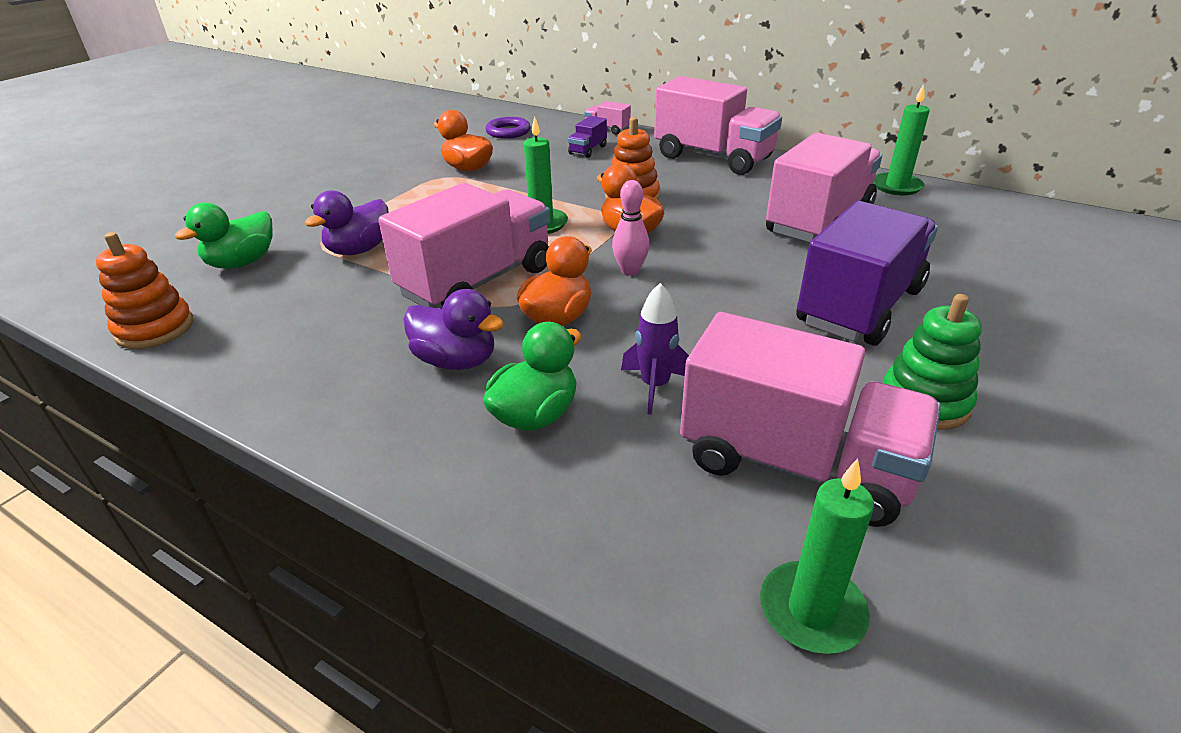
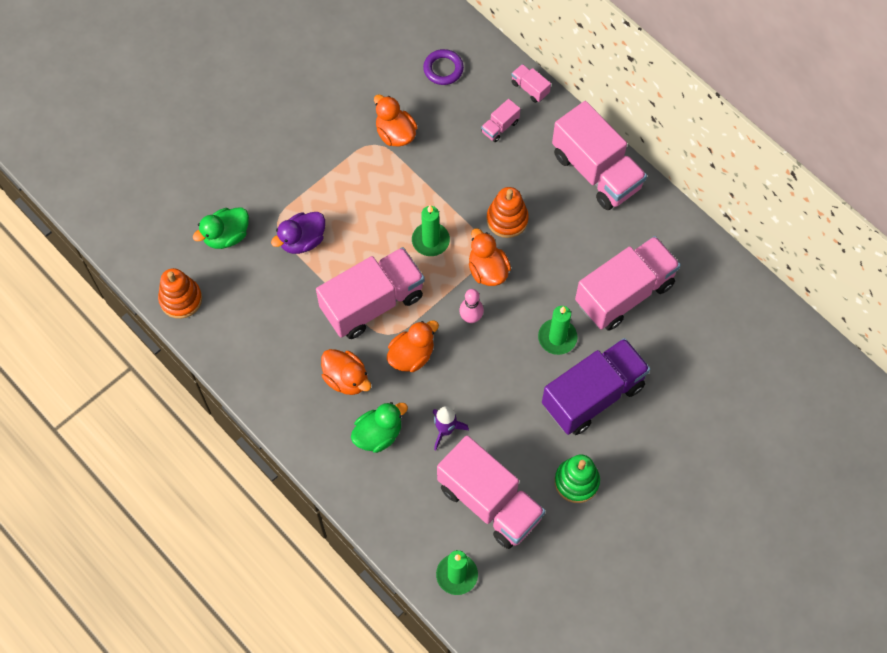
camera: 15 degrees right, 30 degrees up
(456, 361) = (346, 379): purple duck -> orange duck
(588, 150) = (500, 127): purple truck -> pink truck
(896, 186) = (712, 260): green candle -> green candle (557, 338)

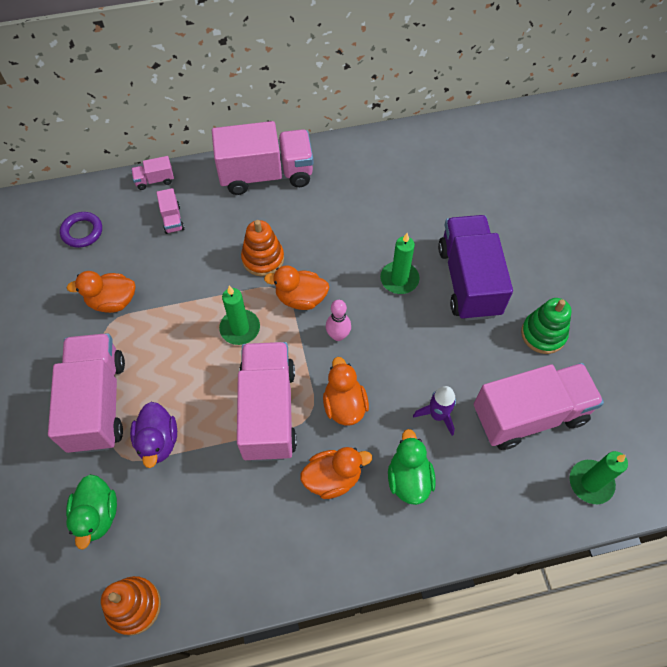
camera: 60 degrees left, 5 degrees down
(624, 293) = (389, 212): pink truck -> pink truck (97, 403)

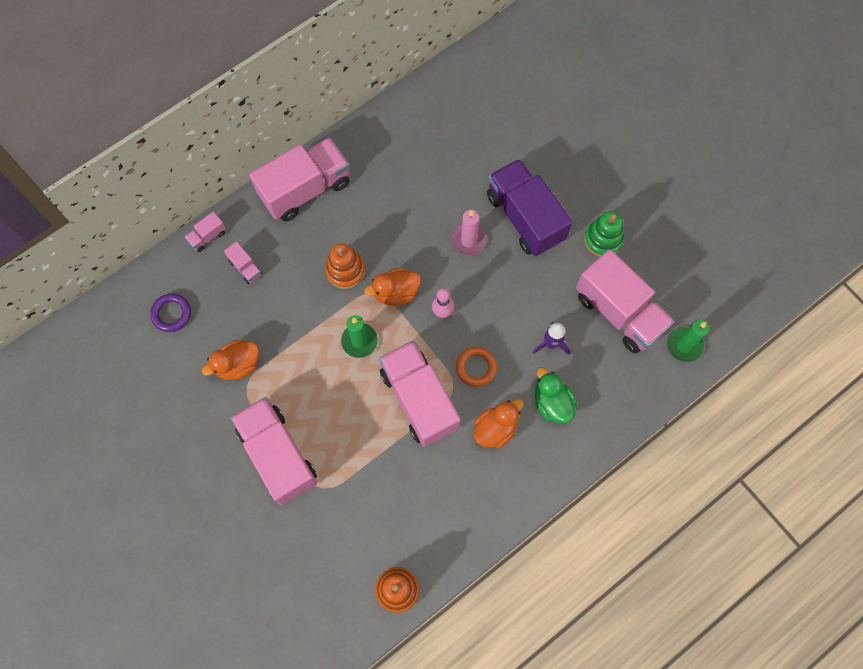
camera: 25 degrees left, 10 degrees up
(97, 515) = (331, 540): green duck -> none
(158, 441) = (345, 463): purple duck -> none
(344, 405) = (476, 367): orange duck -> orange ring
(399, 279) = (468, 240): green candle -> pink candle
(529, 415) = (619, 312): pink truck -> pink truck turned 90 degrees clockwise

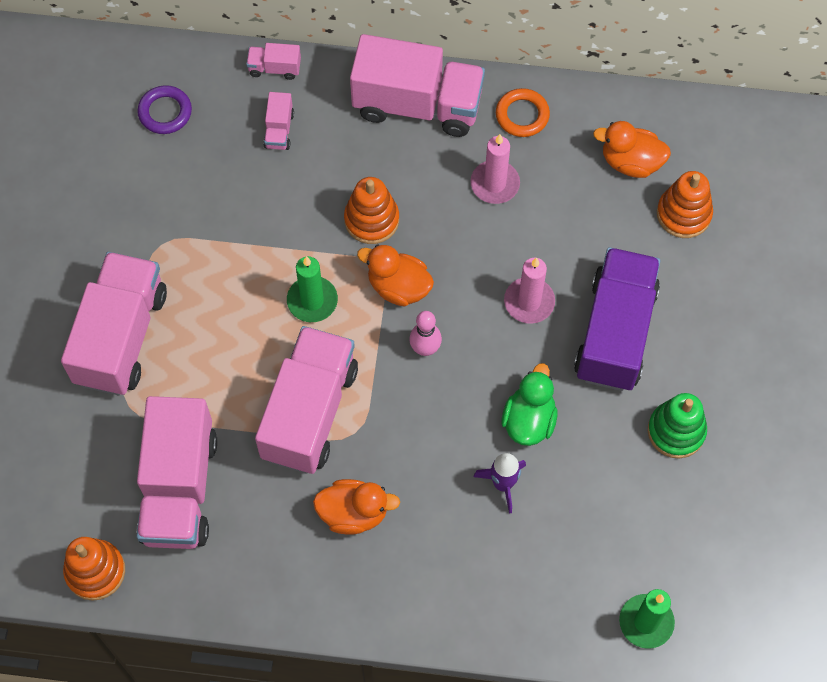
camera: 45 degrees right, 5 degrees down
(238, 365) = (174, 217): orange duck -> orange duck (631, 162)
(388, 195) = (495, 184): none -> pink candle
(476, 367) = (399, 435): orange ring -> orange ring (522, 115)
(496, 128) = (683, 214): none -> orange stacking toy
(552, 403) = (439, 544): green duck -> green duck (529, 420)
(619, 312) = (611, 521): pink truck -> pink truck (179, 488)

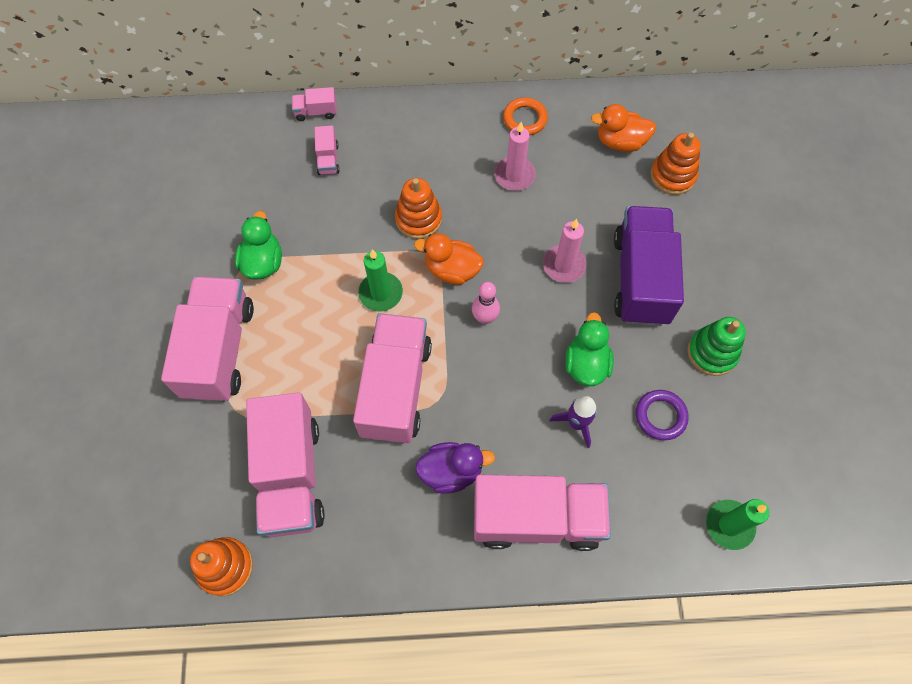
camera: 10 degrees left, 0 degrees up
(165, 112) = (230, 159): purple ring -> purple ring (660, 416)
(184, 243) = (263, 262): none -> green duck
(354, 513) = (451, 471): orange duck -> purple duck
(417, 104) = (438, 123): pink truck -> pink truck (537, 518)

